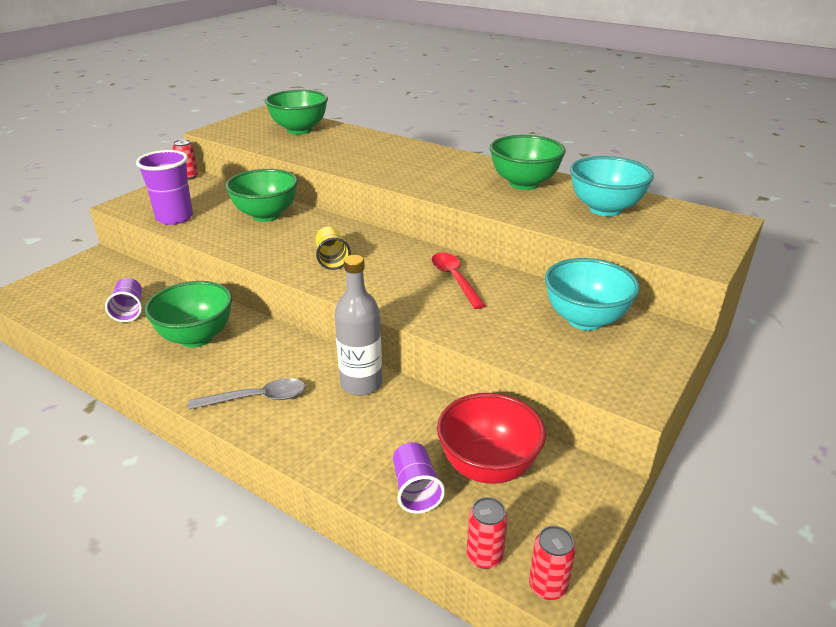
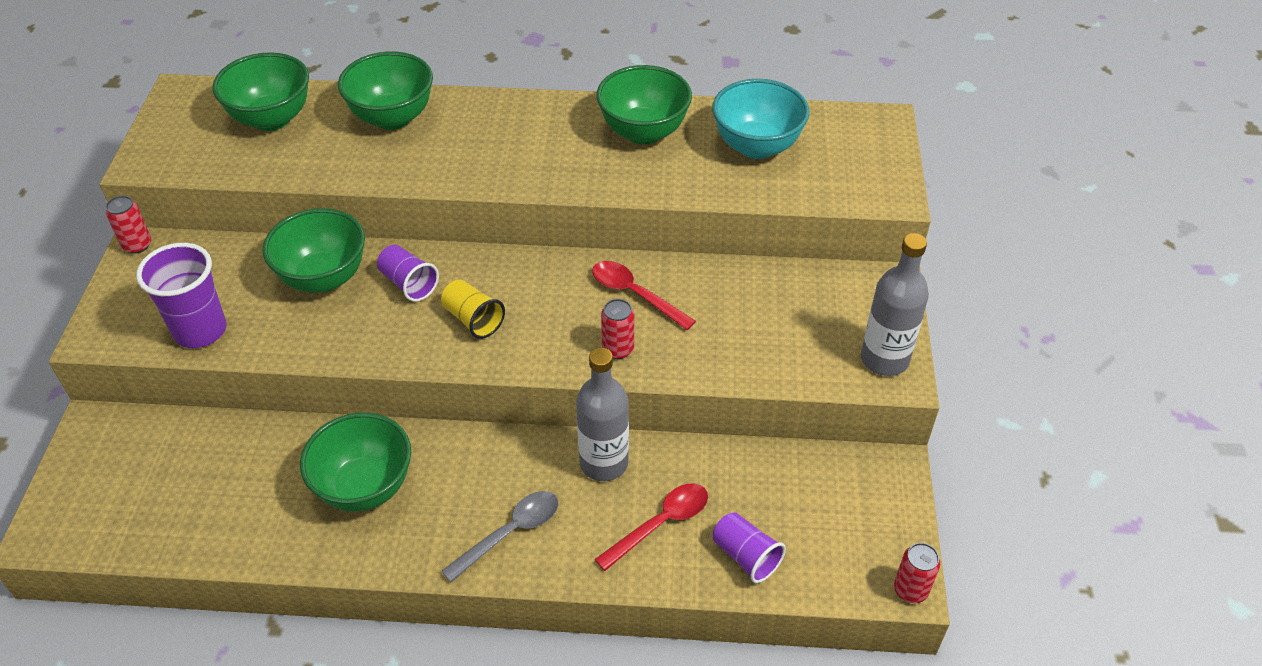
camera: 30 degrees left, 15 degrees up
(129, 310) = (237, 487): purple cup -> purple cup (408, 283)
(367, 143) = (392, 118): none -> green bowl
(368, 438) = (661, 523): none -> red spoon
(484, 556) = (846, 590): red can -> red can (618, 349)
(488, 467) = (791, 500): red bowl -> none
(585, 320) = (800, 298): turquoise bowl -> none
(631, 380) = (884, 359): none -> grey bottle

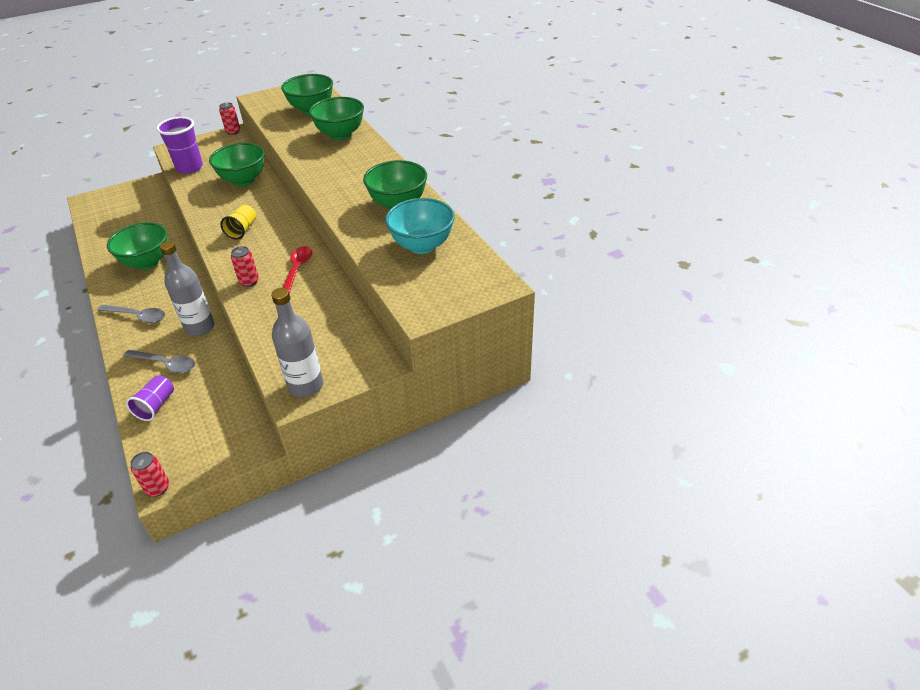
camera: 60 degrees right, 5 degrees down
(408, 283) = (256, 202): purple cup -> none
(661, 523) = (166, 364): red spoon -> grey spoon

